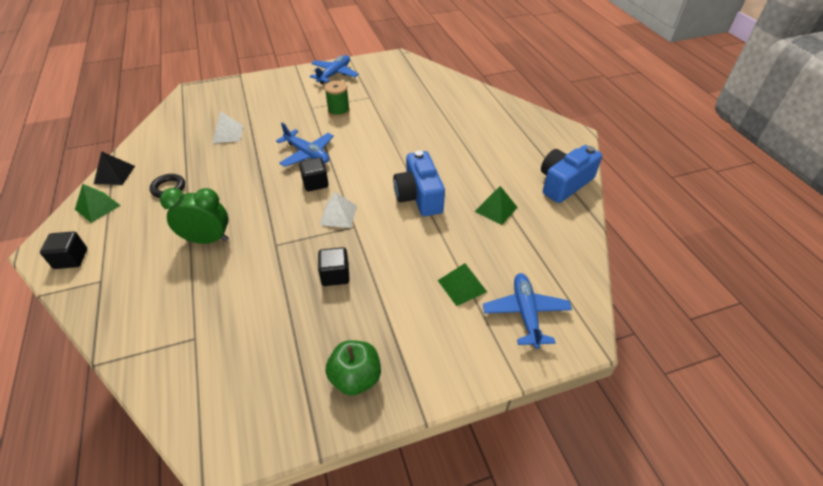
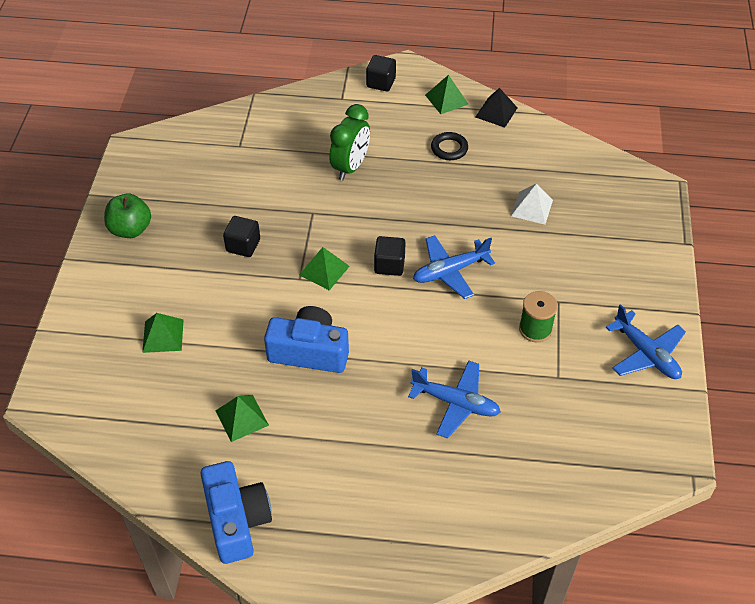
camera: 115 degrees right, 5 degrees up
(338, 215) = (324, 270): white pyramid -> green pyramid
(525, 313) = (97, 370): blue plane -> blue plane (456, 403)

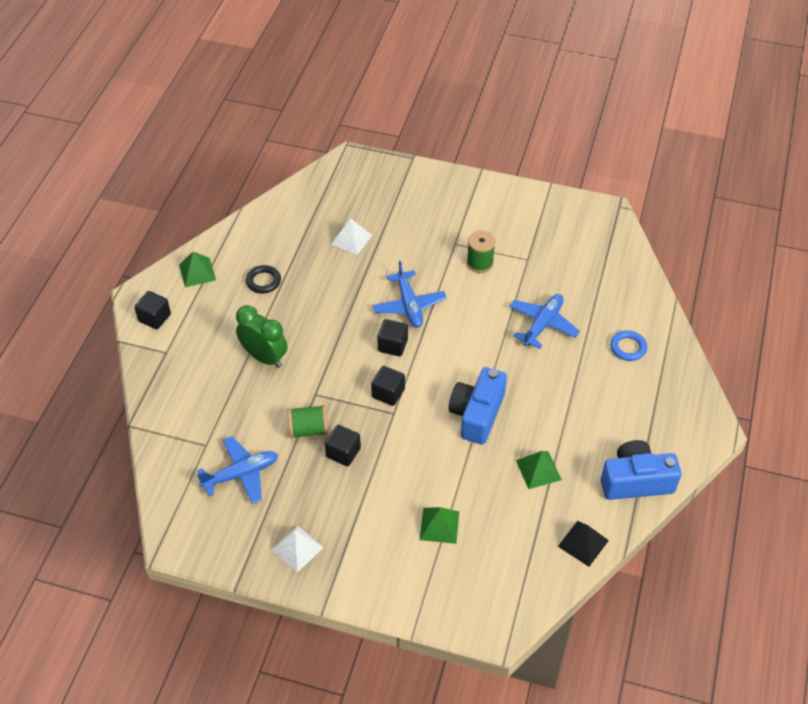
camera: 80 degrees left, 0 degrees up
(130, 229) = (297, 548): green apple -> white pyramid
(267, 215) = (309, 429): none -> green spool
(324, 270) = (388, 393): green pyramid -> black cube
(441, 500) = (628, 347): none -> blue ring
(496, 112) = (227, 240): black pyramid -> black pyramid (583, 543)
(646, 353) = (514, 205): blue plane -> blue plane (241, 474)

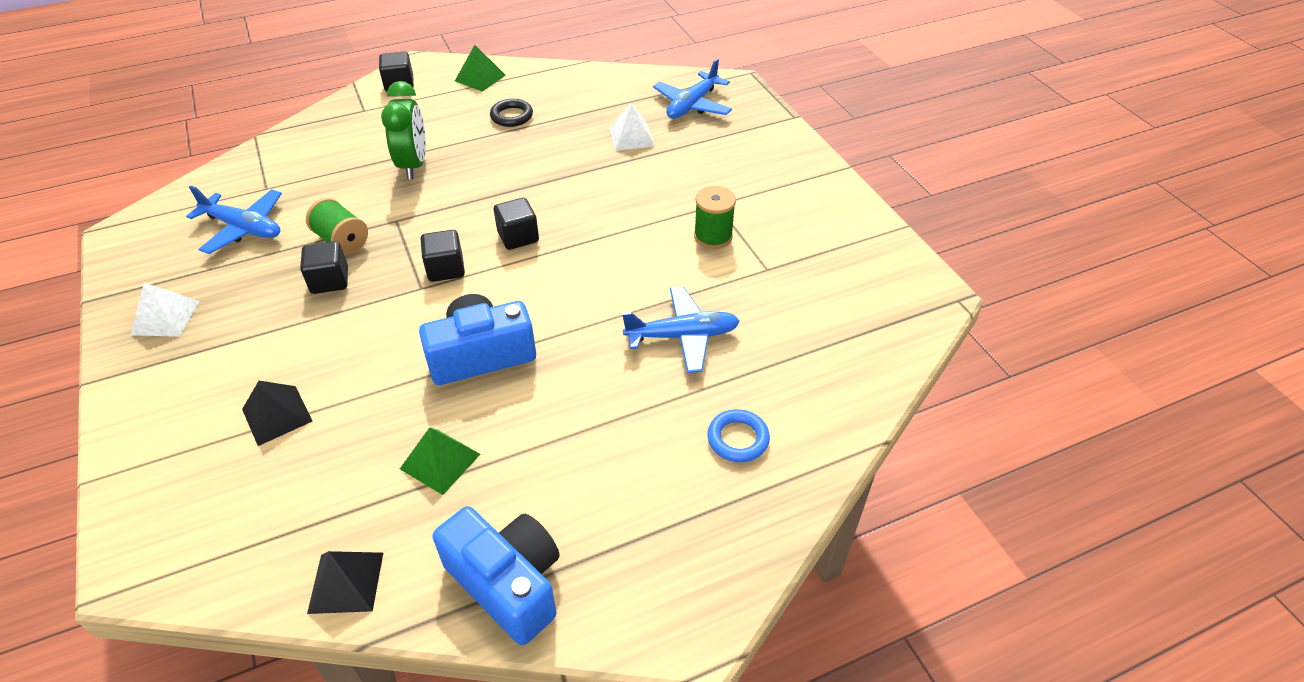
camera: 50 degrees right, 5 degrees down
(409, 305) = (588, 219): blue plane -> blue plane (692, 105)
(439, 525) = (277, 415): green pyramid -> black pyramid

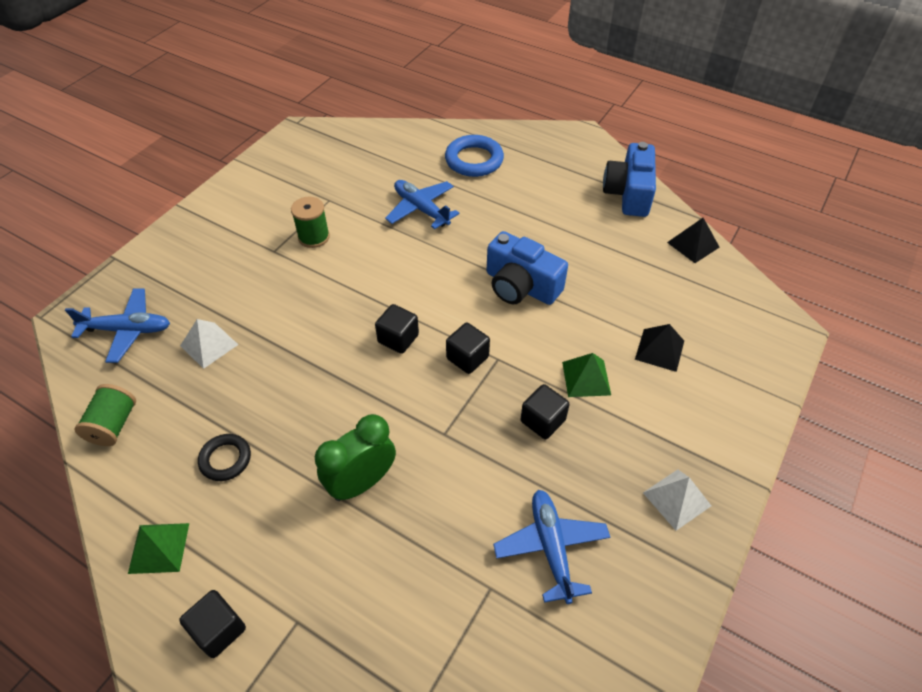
camera: 125 degrees left, 5 degrees up
(342, 241) = (498, 451): green spool -> green spool (114, 425)
(440, 461) = (603, 255): green pyramid -> green pyramid (586, 378)
(738, 439) = (474, 160): blue ring -> blue ring, size x1.60

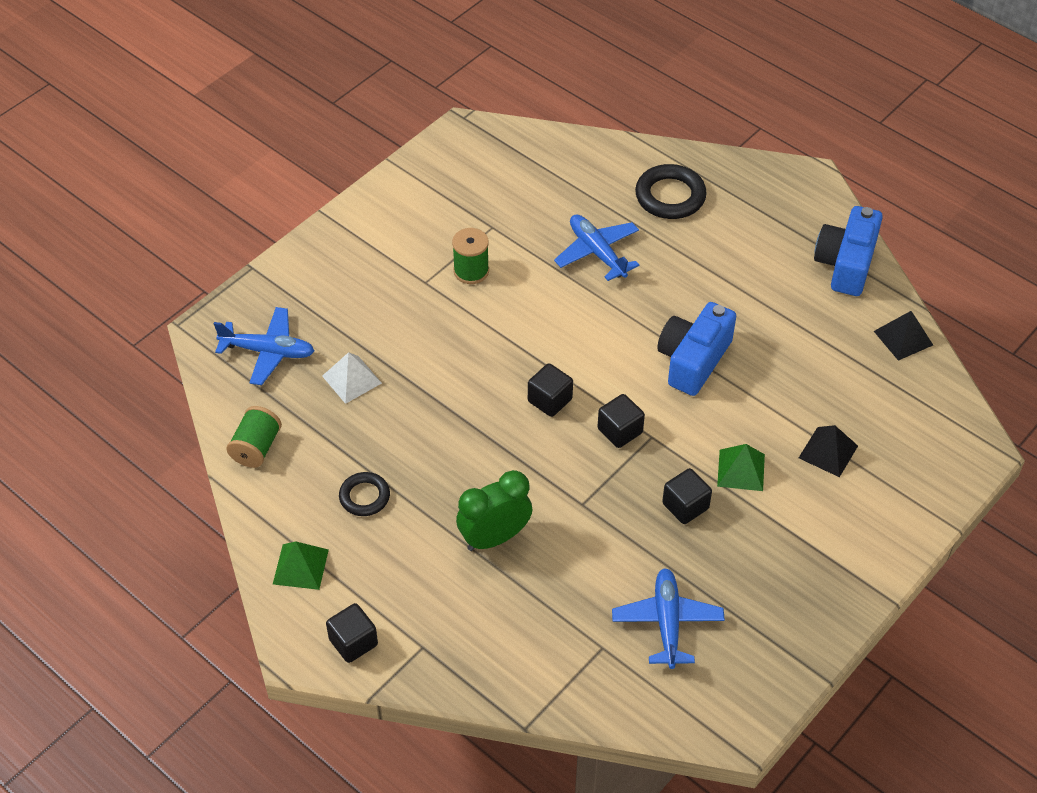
camera: 10 degrees right, 0 degrees up
(474, 160) = (670, 196): blue ring -> black ring
(521, 286) = (693, 360): blue camera -> blue camera turned 75 degrees clockwise
(676, 499) = (801, 599): white pyramid -> none

